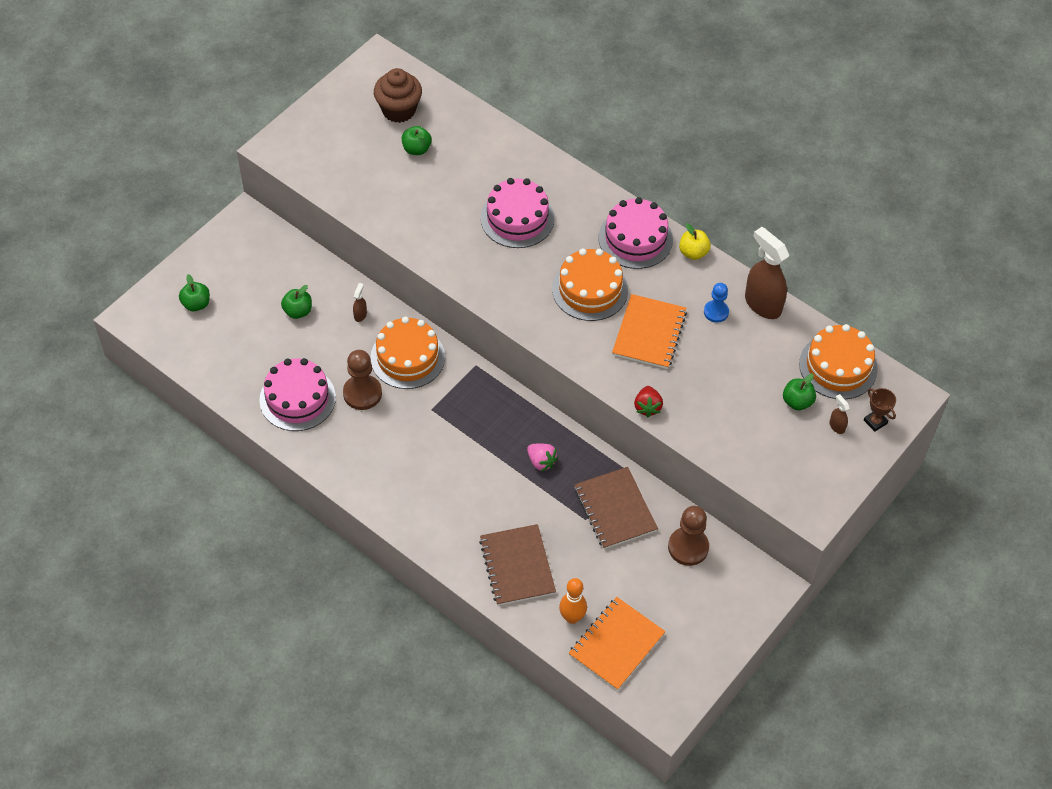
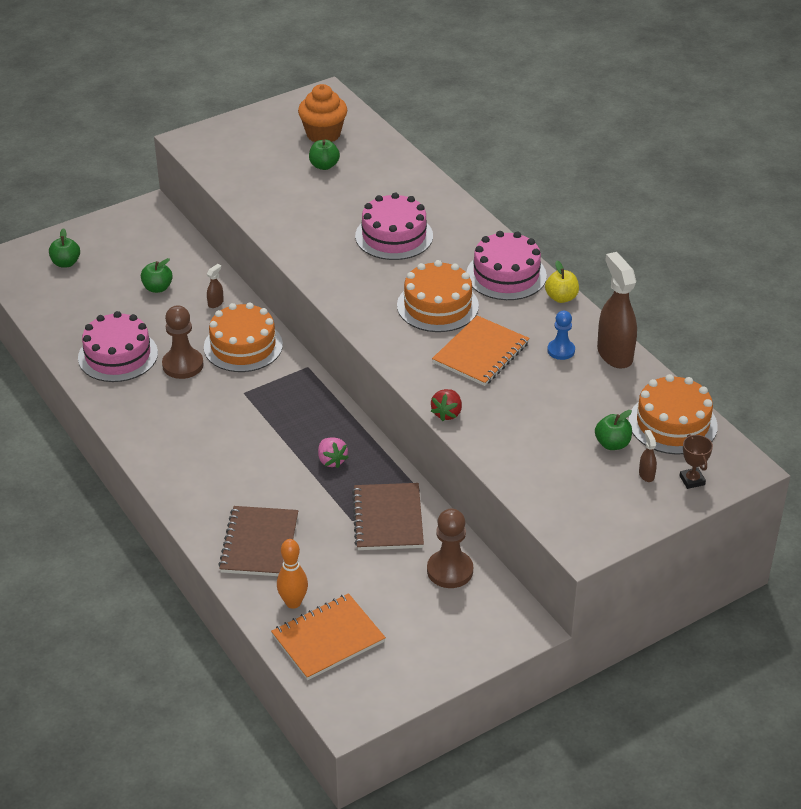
camera: 20 degrees right, 15 degrees down
(399, 110) = (323, 134): brown cupcake -> orange cupcake

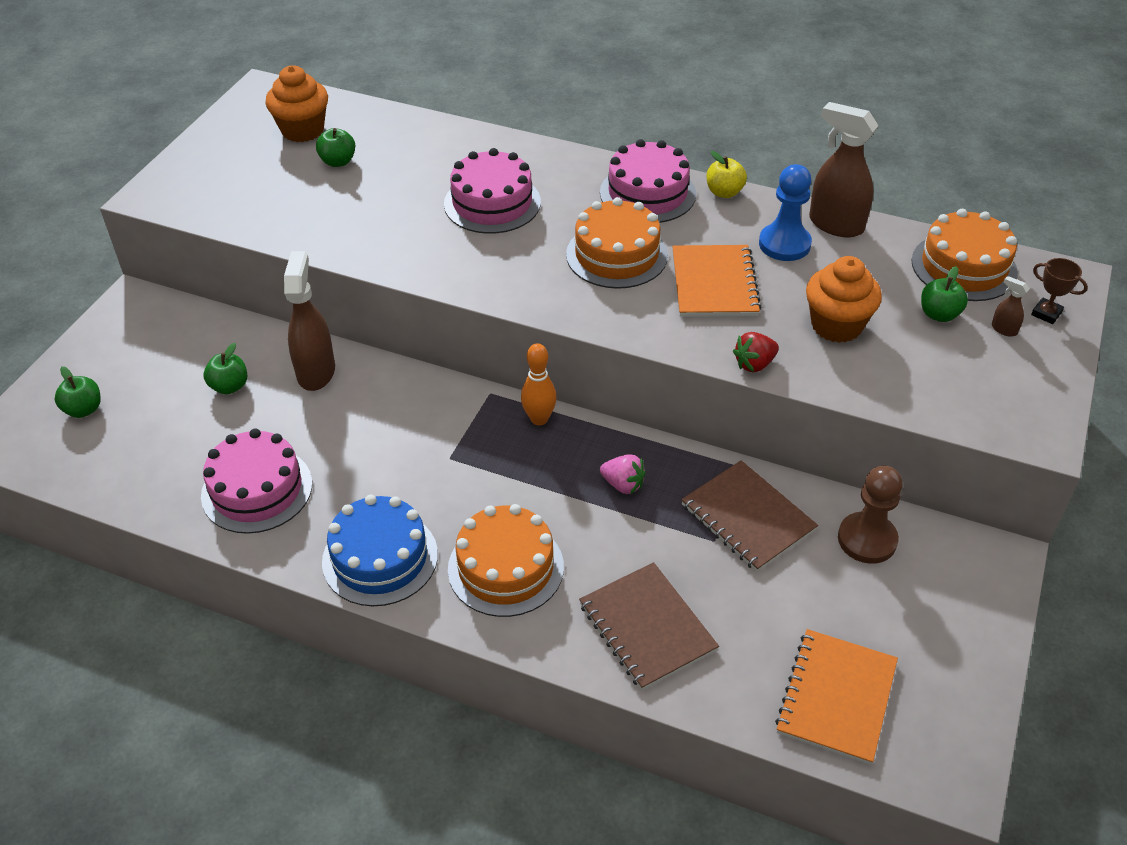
camera: 35 degrees left, 5 degrees up
(149, 427) = (380, 558): none -> blue cake
(183, 365) = (347, 461): brown pawn -> none
(215, 303) = (316, 371): brown spray bottle -> brown spray bottle, size x2.33
(243, 346) = (396, 405): orange cake -> orange cake (505, 568)
(293, 602) = (756, 677): orange bowling pin -> orange bowling pin (539, 419)
(447, 413) = (754, 364): red strawberry -> red strawberry turned 75 degrees clockwise
(531, 417) = (836, 325): none -> orange cupcake
(561, 350) = (784, 244): blue pawn -> blue pawn, size x1.57

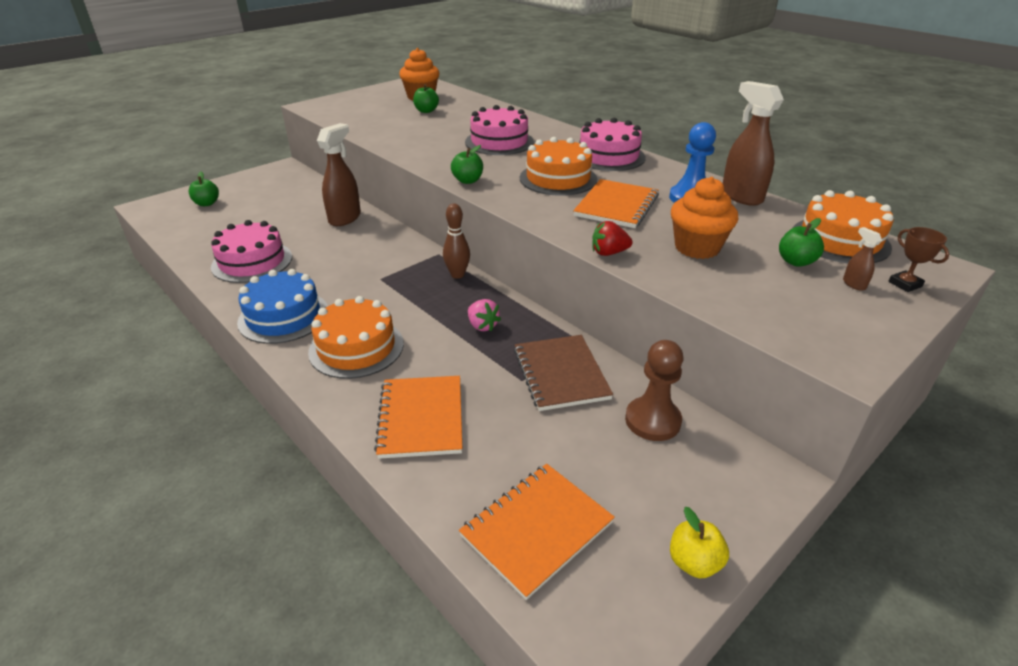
camera: 25 degrees right, 10 degrees down
(229, 386) = (291, 213): green apple -> green apple (467, 181)
(539, 419) = (457, 275): orange bowling pin -> brown bowling pin
(647, 627) = (421, 418): brown notebook -> orange notebook
(724, 192) = (665, 166): yellow apple -> yellow apple (694, 562)

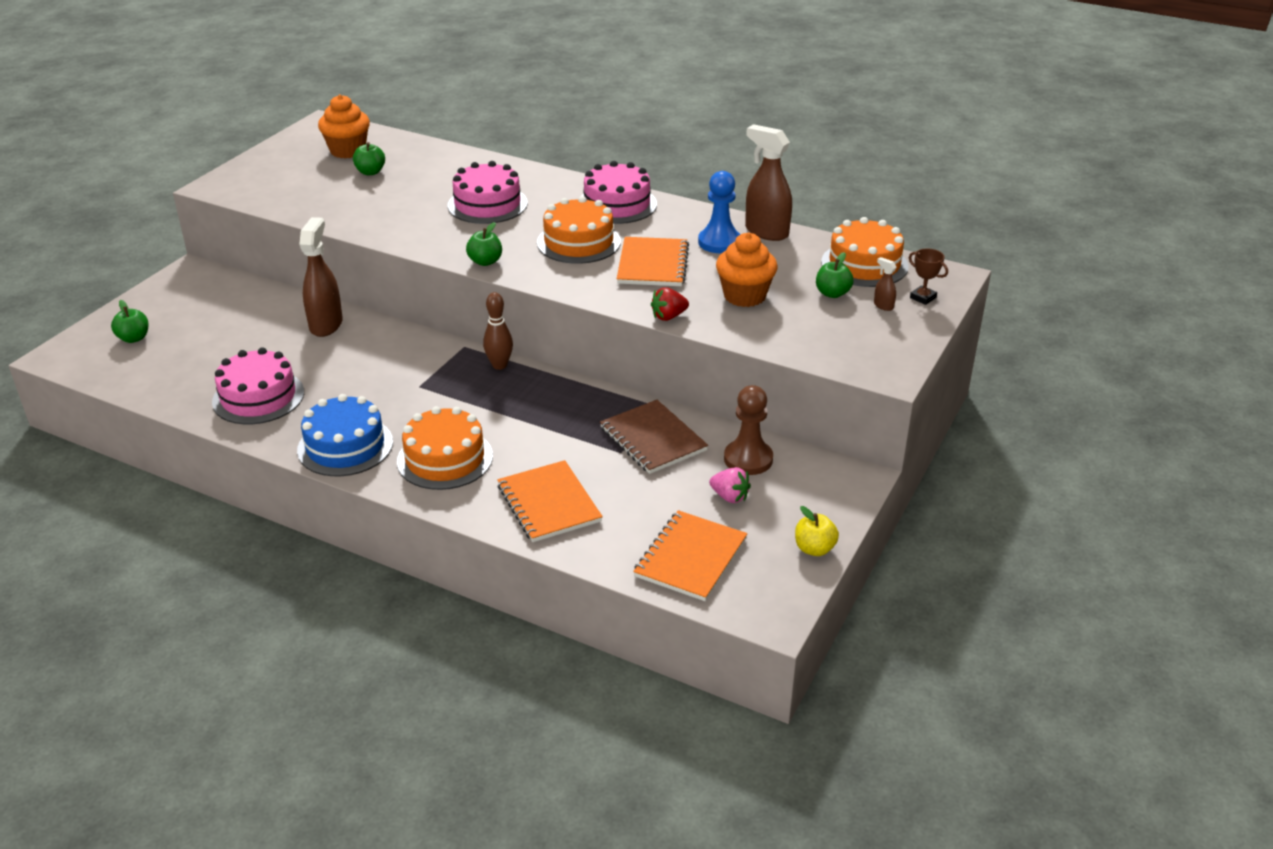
camera: 20 degrees left, 0 degrees up
(482, 326) = (556, 411): pink strawberry -> pink strawberry (729, 497)

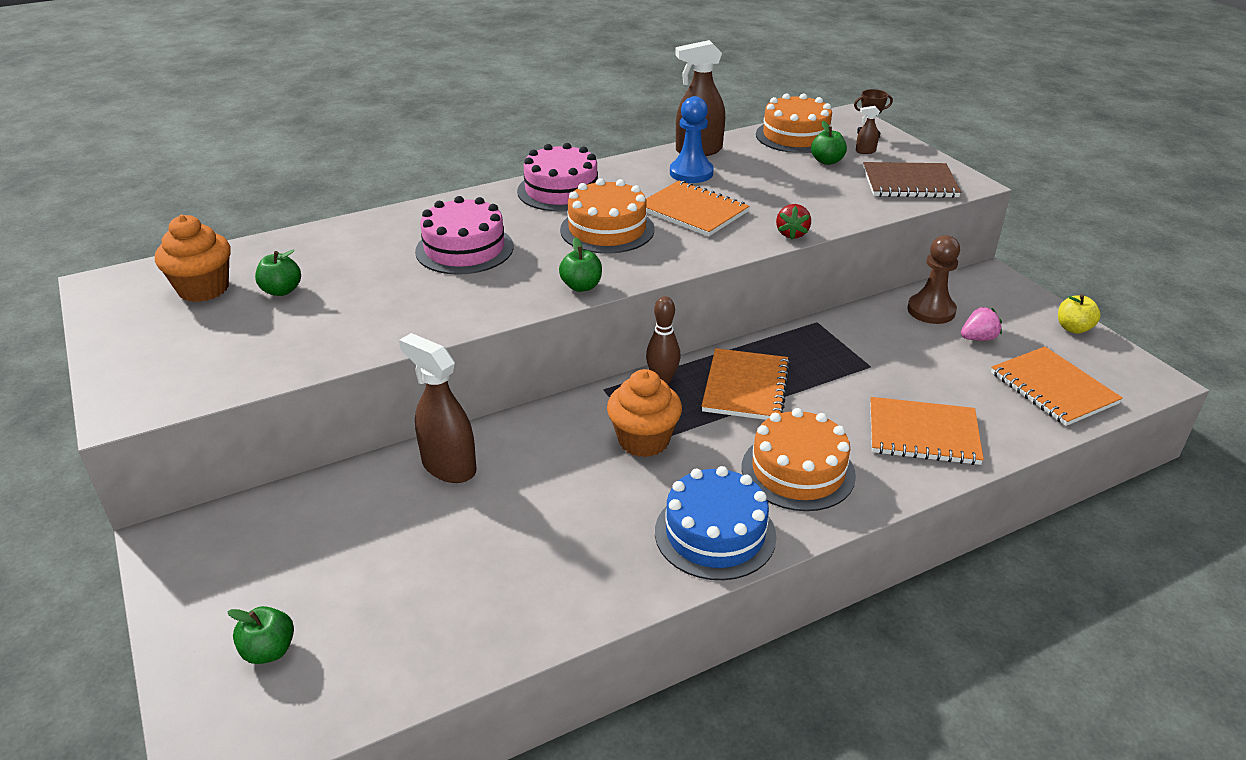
camera: 55 degrees left, 0 degrees up
(258, 397) = (546, 572): pink cake -> none
(527, 403) = (745, 387): none -> orange notebook
(653, 439) = (864, 343): brown notebook -> brown notebook (909, 183)
(744, 296) = (793, 193): orange cupcake -> orange cupcake (643, 440)

